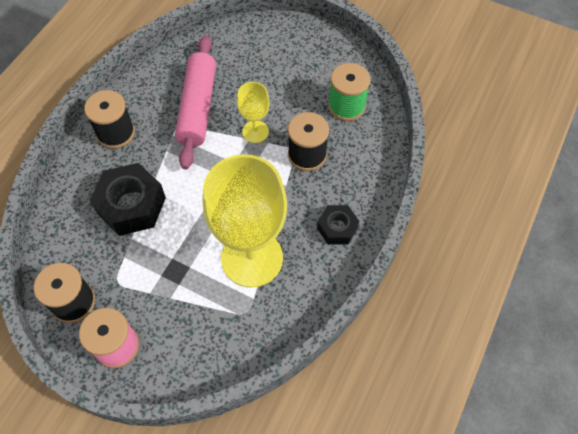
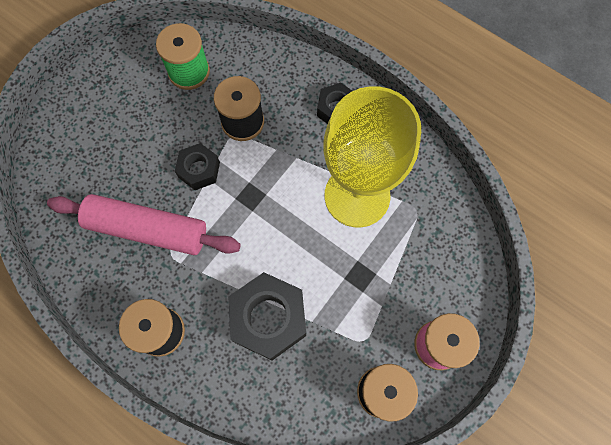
camera: 80 degrees left, 10 degrees up
(255, 131) = (199, 170): yellow goblet -> black nut

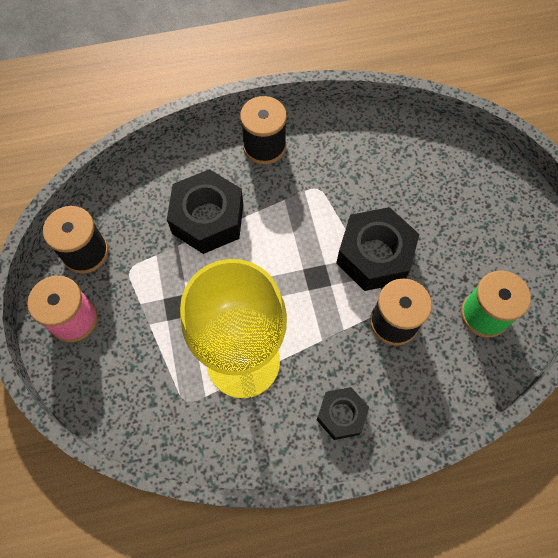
camera: 130 degrees right, 5 degrees down
(148, 229) = (352, 186): pink rolling pin -> none
(199, 170) = (374, 255): black nut -> black nut, size x1.72

